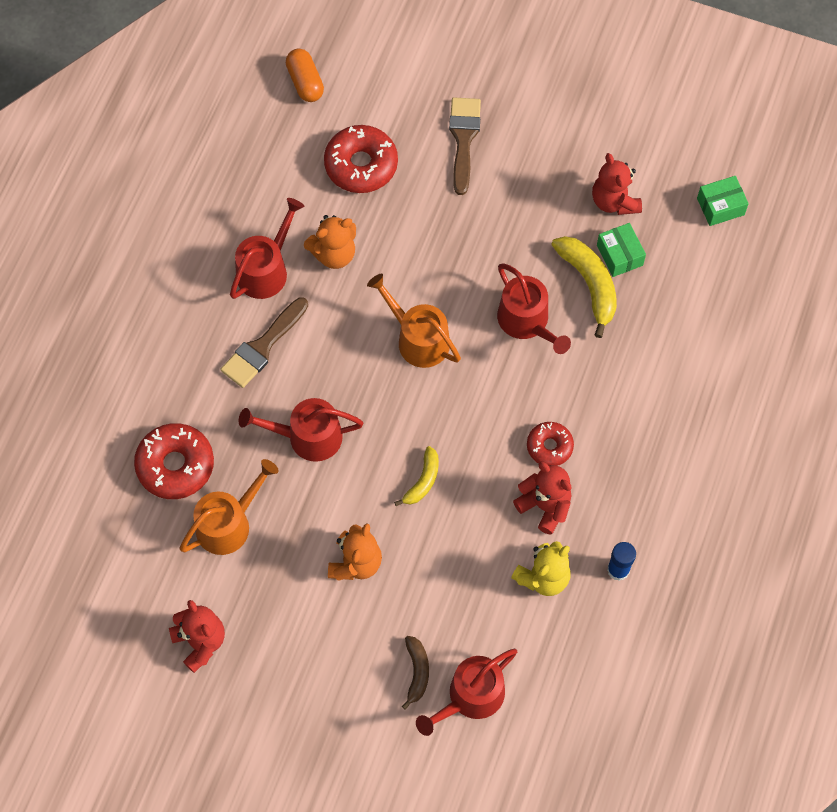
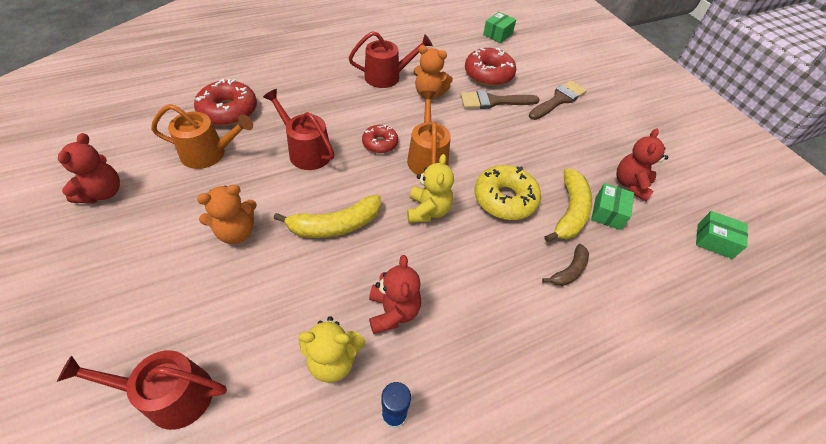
camera: 40 degrees right, 15 degrees down
(263, 346) = (342, 100): brown brush -> brown brush (494, 101)
(305, 82) = (497, 34): orange capsule -> green box
(417, 672) = (168, 335): brown banana -> brown banana (569, 271)
(422, 481) = (335, 225): yellow banana -> yellow banana, size x1.69
(478, 395) = (428, 211): none -> yellow teddy bear
(526, 321) = (505, 199): red watering can -> yellow donut
(549, 446) = (440, 278): red donut -> red donut (380, 143)

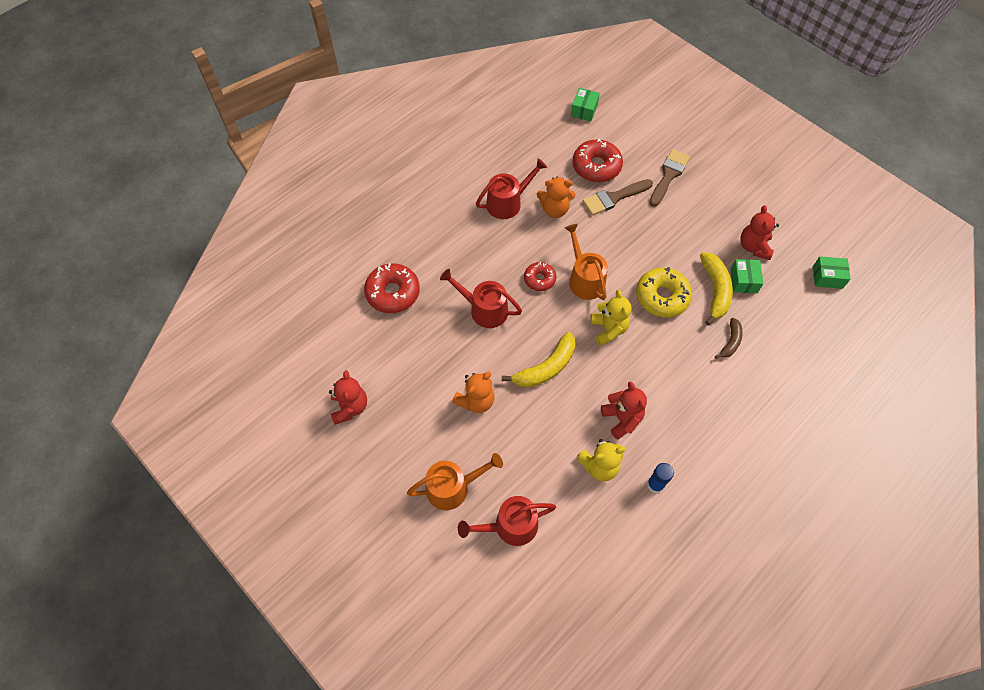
camera: 15 degrees left, 10 degrees up
(209, 153) = (407, 341): orange watering can -> orange watering can (452, 487)

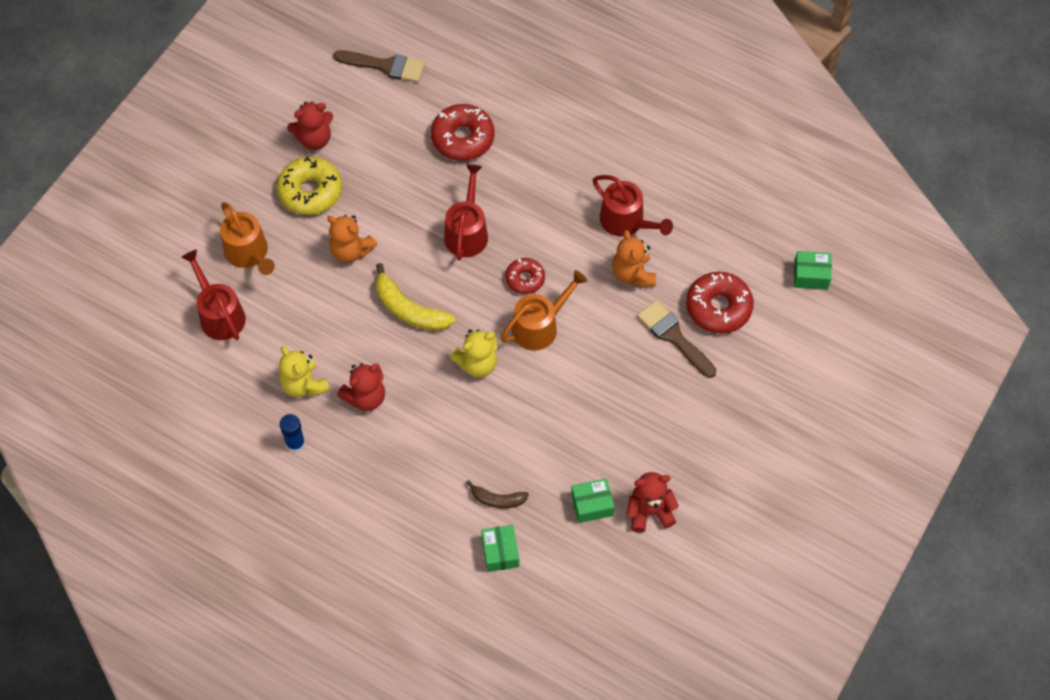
camera: 75 degrees right, 0 degrees up
(662, 297) = (539, 414): yellow donut -> yellow donut (310, 191)
(668, 175) = (733, 395): brown brush -> brown brush (385, 66)
(715, 290) = (567, 473): yellow banana -> none
(827, 277) = (628, 606): green box -> green box (500, 552)

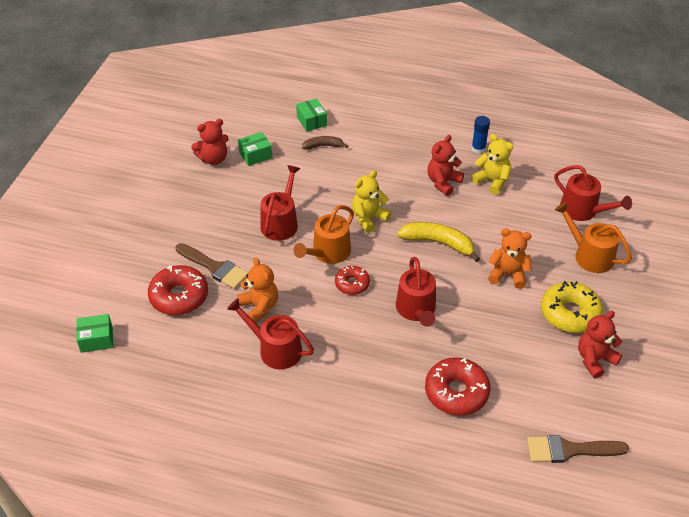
camera: 165 degrees right, 15 degrees down
(584, 382) = (281, 223): none -> red watering can

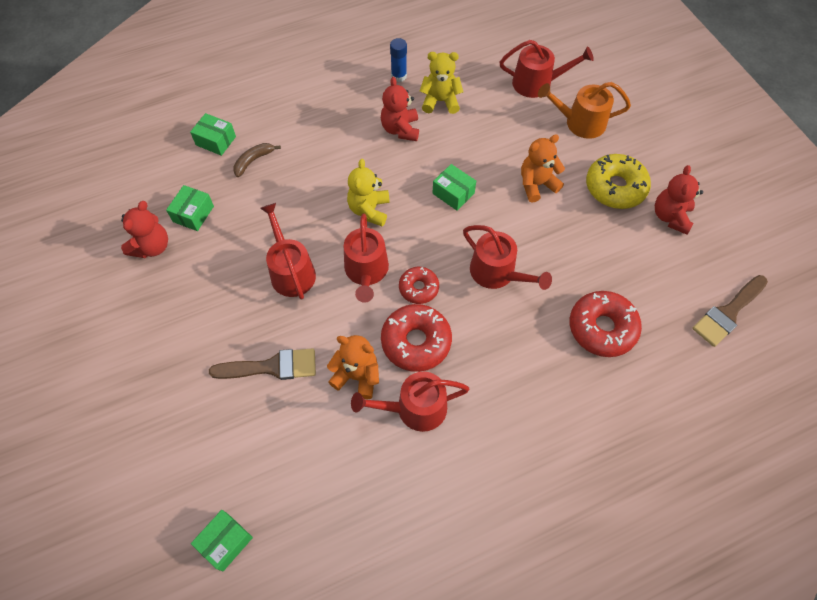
camera: 40 degrees left, 15 degrees up
(179, 296) = (266, 425): red donut -> red donut (416, 342)
(328, 252) = (366, 271): orange watering can -> red watering can
(438, 243) = (453, 193): yellow banana -> green box

